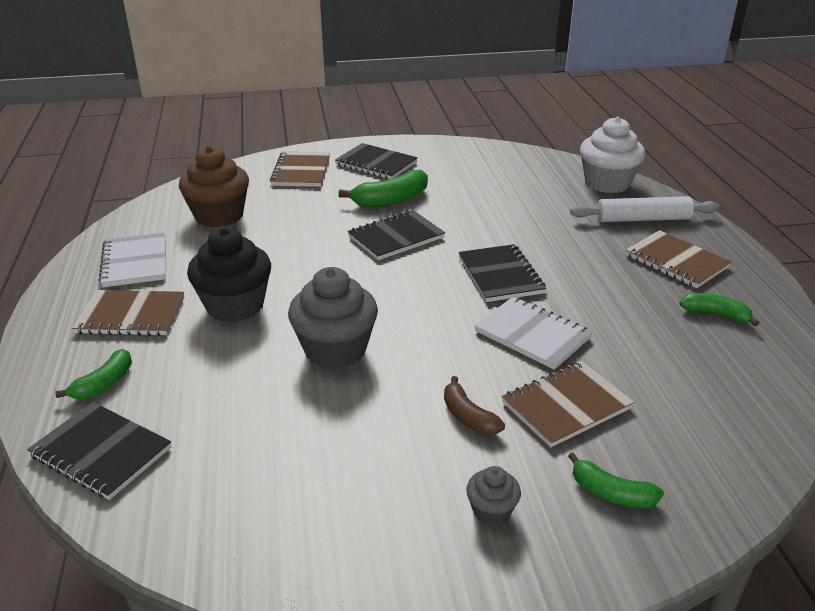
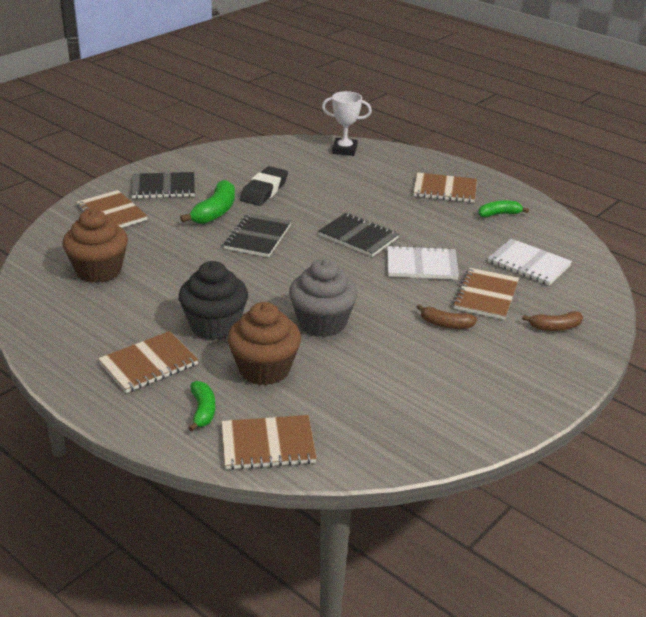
camera: 40 degrees left, 0 degrees up
(101, 452) = (268, 445): black notebook -> brown notebook
(135, 262) = (87, 329): white notebook -> white notebook (529, 264)
(213, 370) = (264, 369): none -> brown cupcake
(465, 196) = (264, 190): none -> black eraser
(491, 511) = (514, 362): grey cupcake -> none
(607, 183) = (344, 150): white cupcake -> white trophy
(611, 493) = (555, 327): green banana -> brown banana
(642, 219) = (395, 168): white rolling pin -> none

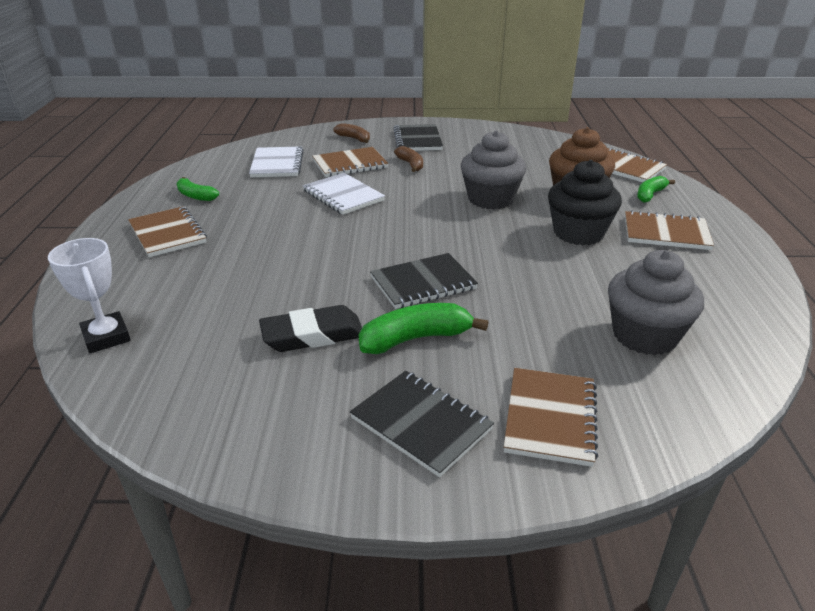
camera: 130 degrees left, 0 degrees up
(99, 271) = (644, 335): brown cupcake -> grey cupcake
(358, 237) = (337, 236): black notebook -> black notebook (417, 140)

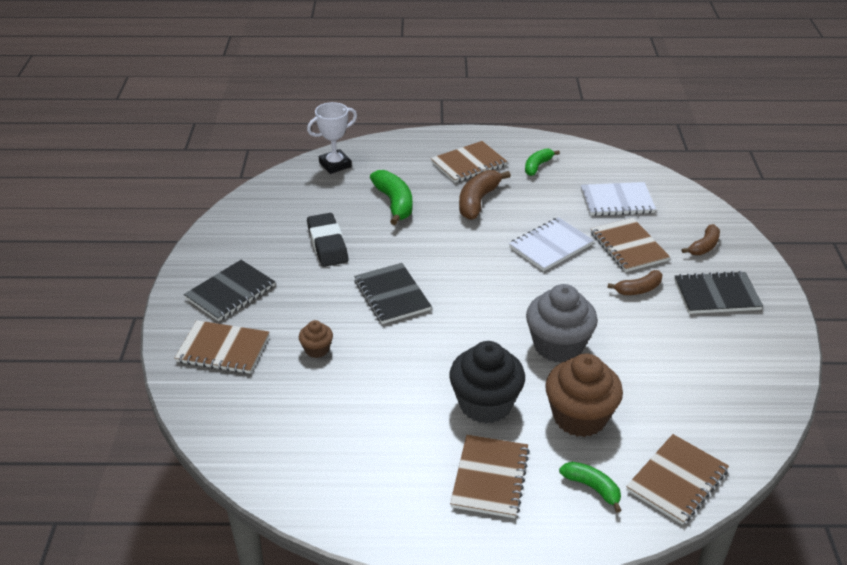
camera: 90 degrees right, 5 degrees up
(250, 230) = (478, 201): none -> brown banana
(415, 339) = (317, 290): green banana -> green banana (394, 203)
(529, 333) = (317, 349): none -> brown cupcake
(644, 335) = (306, 417): grey cupcake -> none

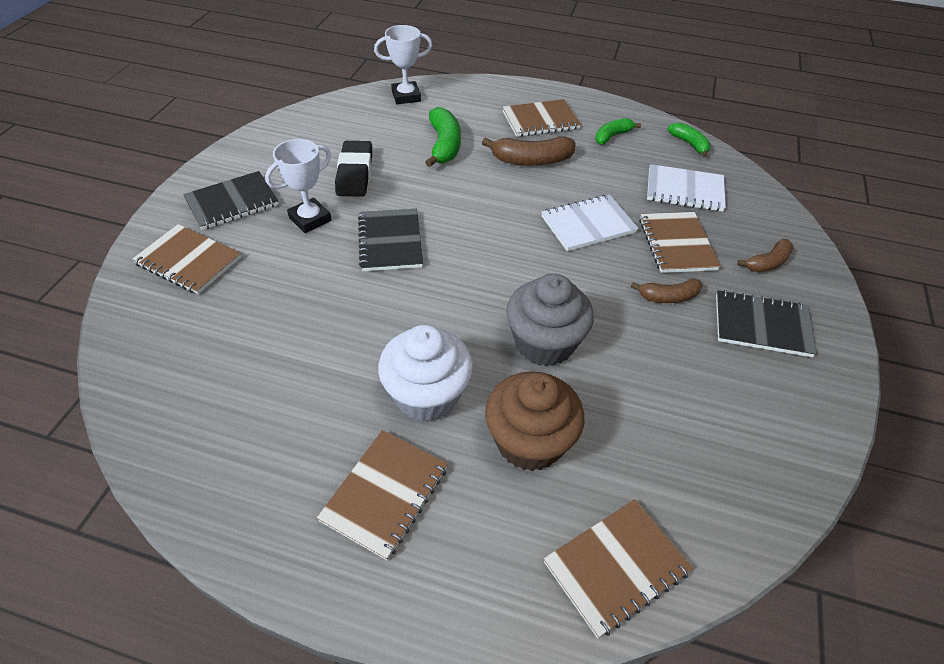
camera: 15 degrees right, 10 degrees up
(310, 291) = (310, 219): none -> white trophy
(317, 349) = (280, 284): brown cupcake -> none
(478, 201) = (531, 160): brown banana -> brown banana turned 135 degrees counterclockwise
(485, 404) = (426, 395): black cupcake -> white cupcake
(592, 488) = (502, 545): green banana -> green banana (689, 144)

